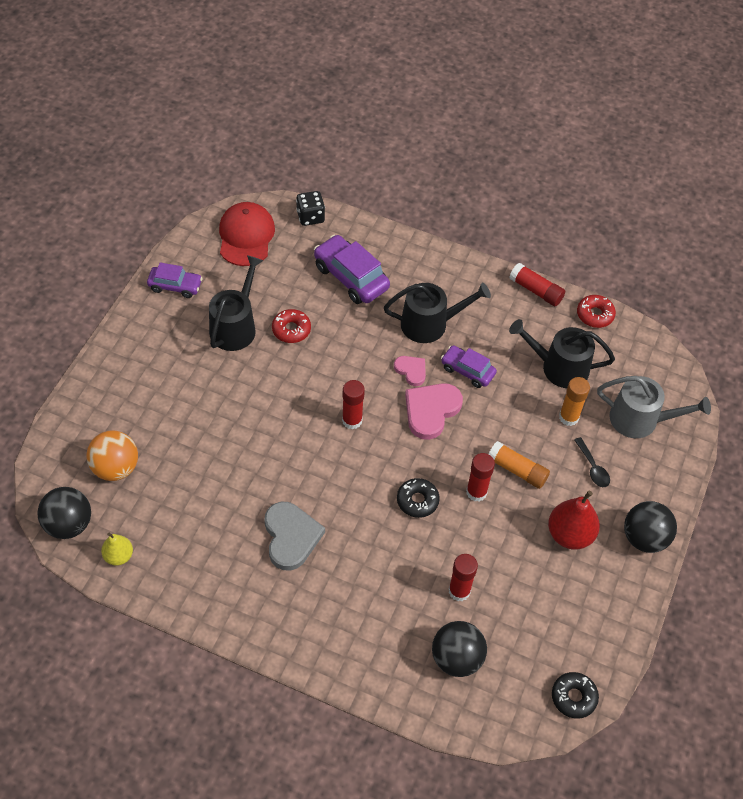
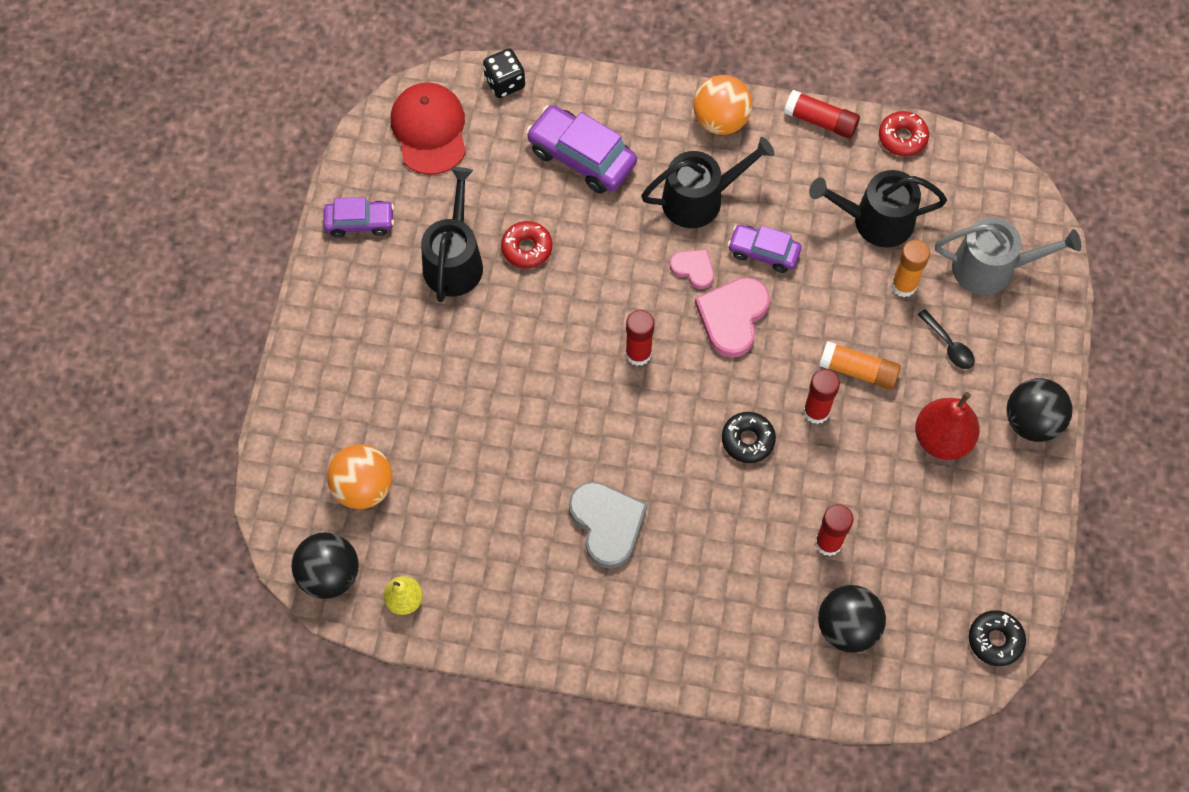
camera: 10 degrees left, 10 degrees up
(461, 274) = (720, 120): none -> orange ball

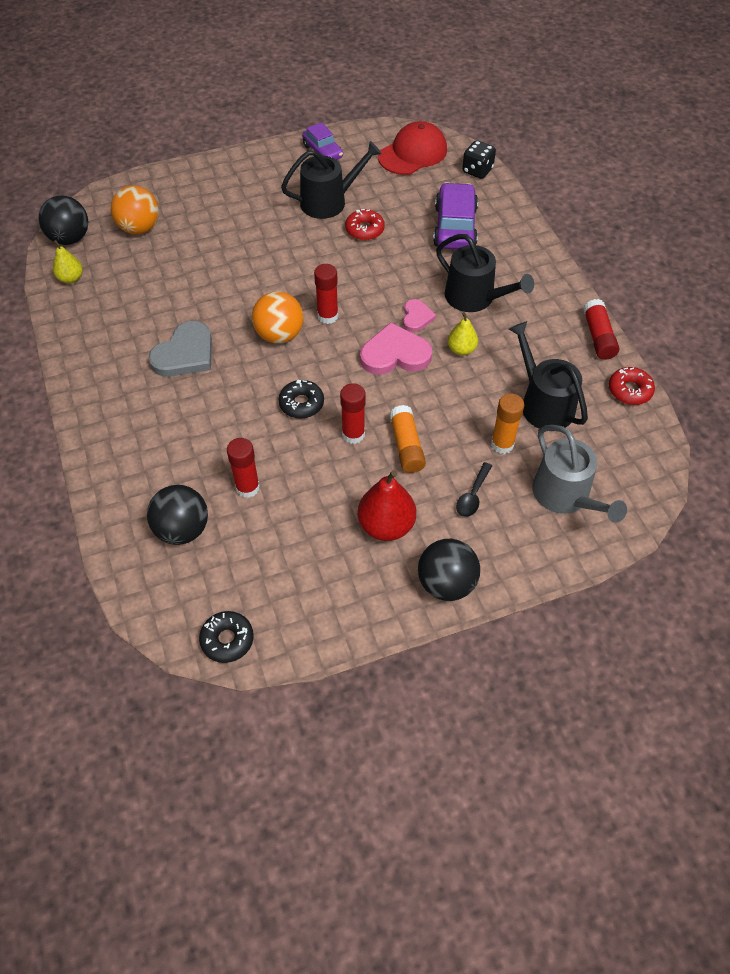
camera: 60 degrees right, 10 degrees down
(720, 120) = (547, 283): orange ball -> orange ball (279, 335)
(763, 252) = (461, 349): purple car -> yellow pear

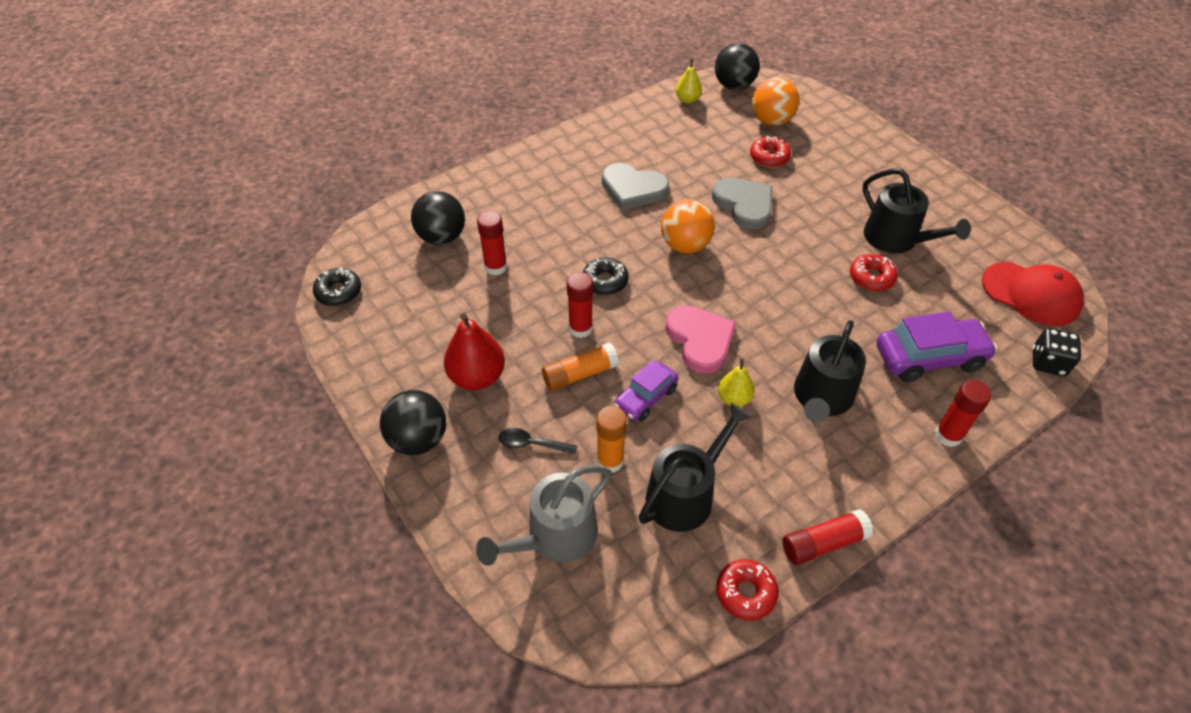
camera: 75 degrees right, 5 degrees down
(190, 245) = (769, 157): none -> red donut
(245, 280) = (744, 205): none -> grey heart
(323, 152) = (972, 217): purple car -> purple car (645, 397)
(327, 316) = (727, 275): red glue stick -> red glue stick (948, 435)
(416, 317) = (763, 349): pink heart -> none

